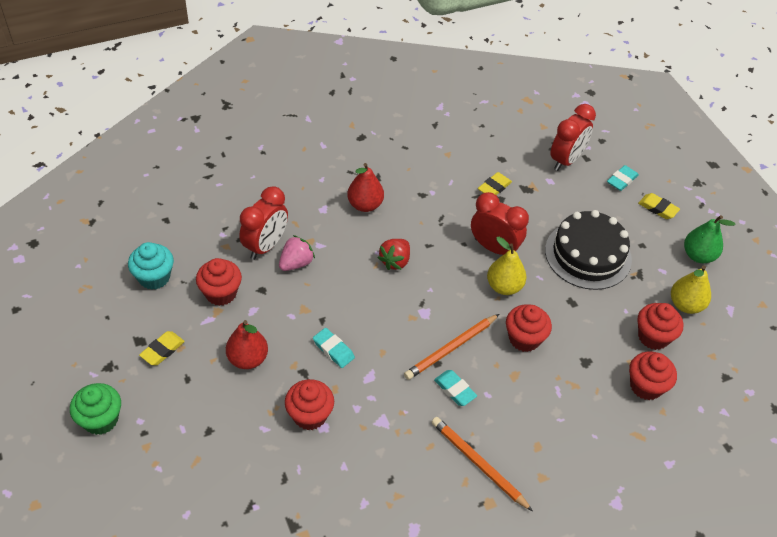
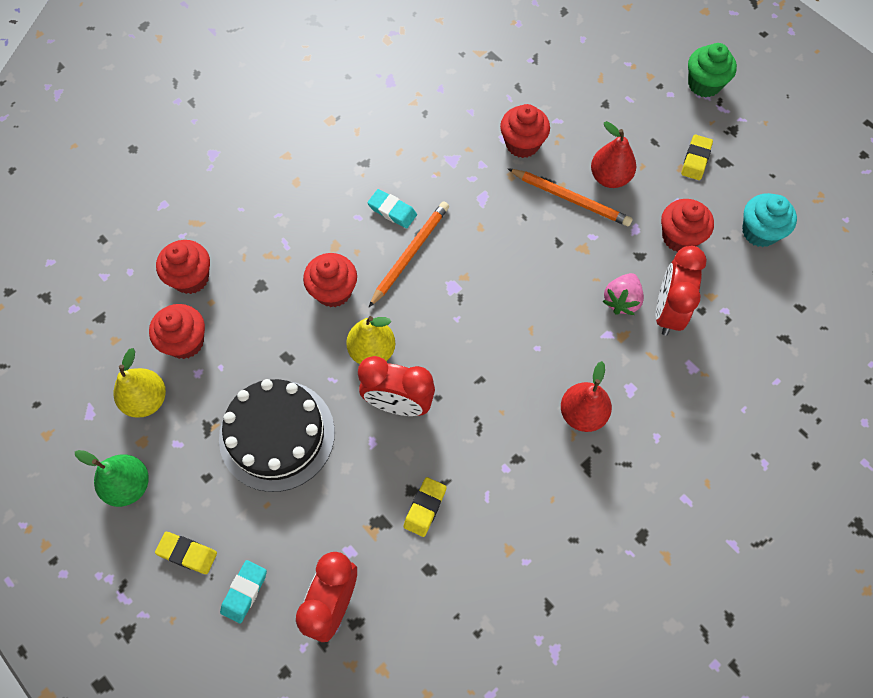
camera: 165 degrees right, 15 degrees up
(333, 350) = (531, 213): turquoise eraser -> none
(395, 261) = (511, 342): red strawberry -> none
(479, 464) = (348, 149): orange pencil -> orange pencil (570, 199)

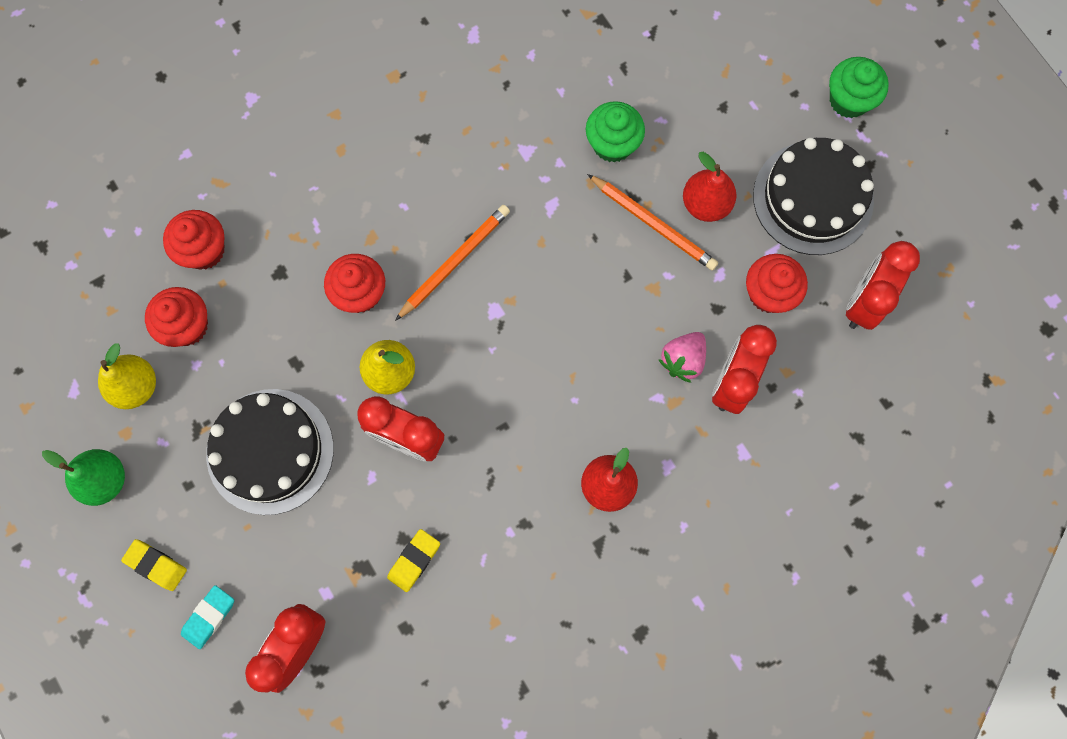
camera: 10 degrees right, 10 degrees up
(392, 211) = (444, 205): turquoise eraser -> none
(522, 144) = (612, 144): red cupcake -> green cupcake
(695, 160) = (813, 198): yellow eraser -> black cake
(759, 232) = (864, 302): turquoise cupcake -> red clock

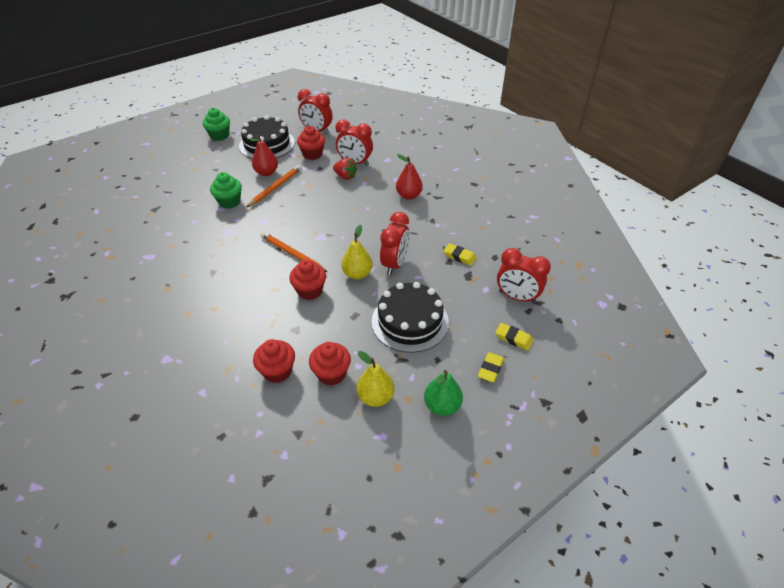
camera: 95 degrees left, 30 degrees down
(209, 617) = (513, 338): turquoise eraser -> yellow eraser
(683, 360) = (345, 176): pink strawberry -> red strawberry

